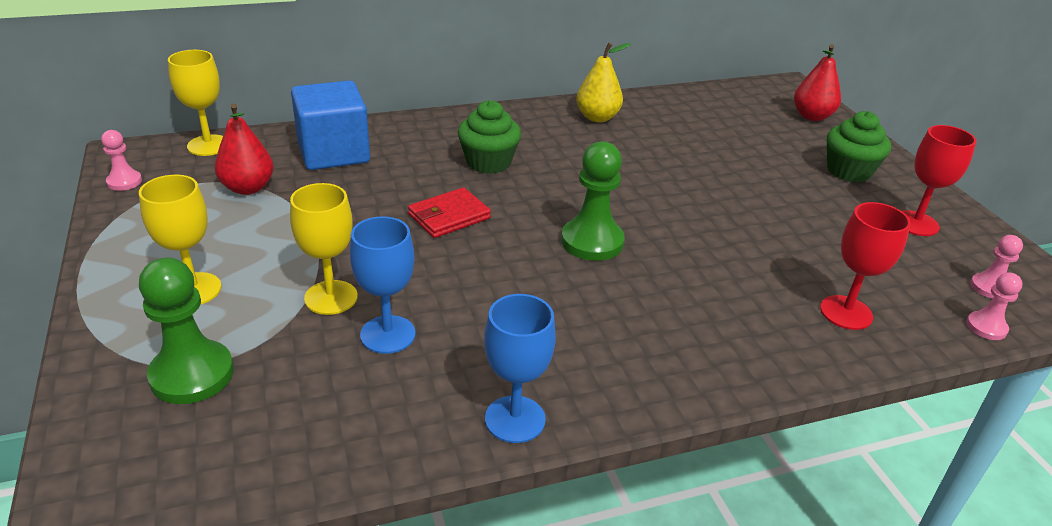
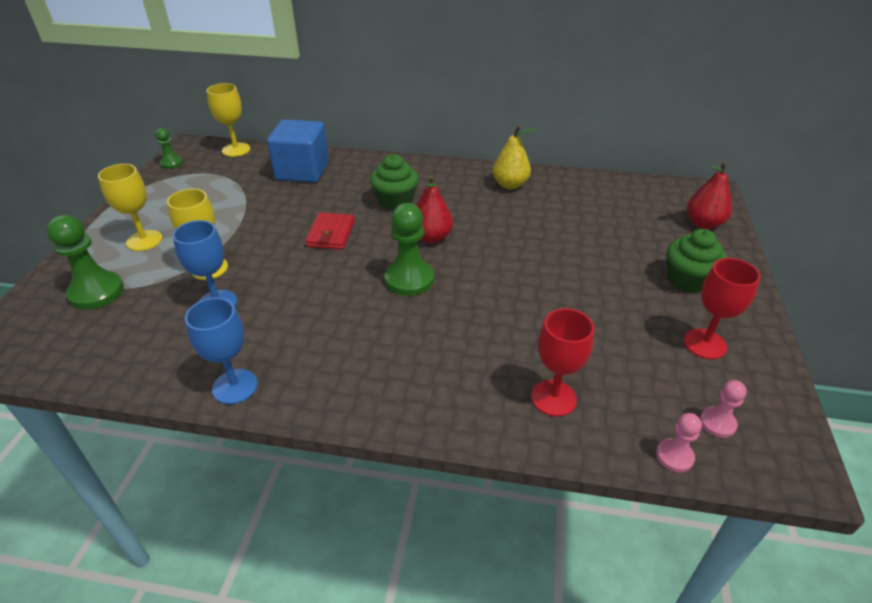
camera: 30 degrees right, 5 degrees up
(124, 182) = (171, 163): pink pawn -> green pawn
(248, 188) = (231, 183): red pear -> red pear (431, 237)
(449, 216) = (331, 234): red wallet -> red wallet turned 75 degrees counterclockwise

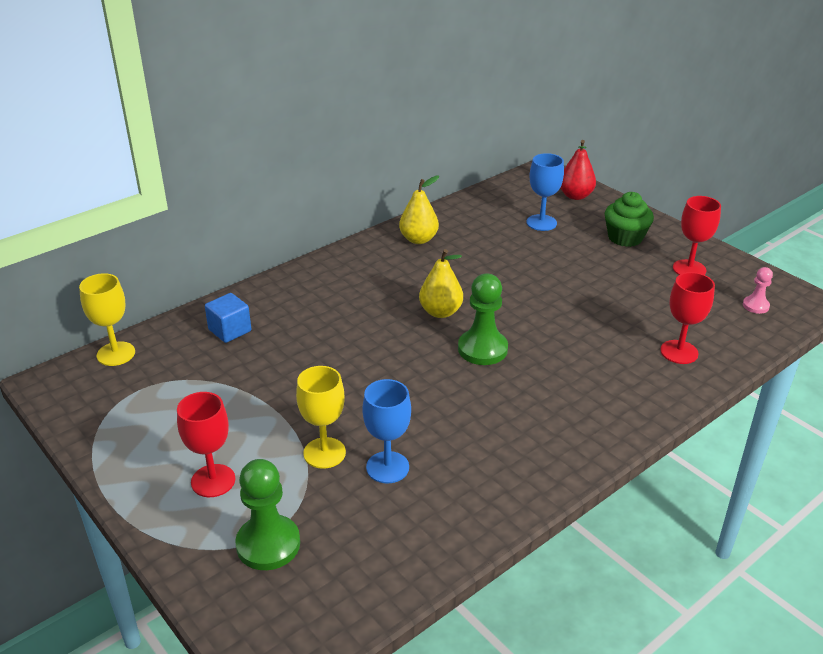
camera: 50 degrees left, 5 degrees down
(144, 240) = (213, 481): yellow goblet -> red goblet
(171, 163) = (71, 408): green pawn -> none
(235, 386) = (516, 498): blue goblet -> blue goblet (541, 223)
(302, 171) = (230, 330): blue cube -> blue cube, size x0.58
(331, 234) = (364, 360): red wallet -> none
(395, 201) = (361, 304): green cupcake -> none
(431, 237) = (440, 312): red pear -> yellow pear
(674, 456) = (766, 336): pink pawn -> none

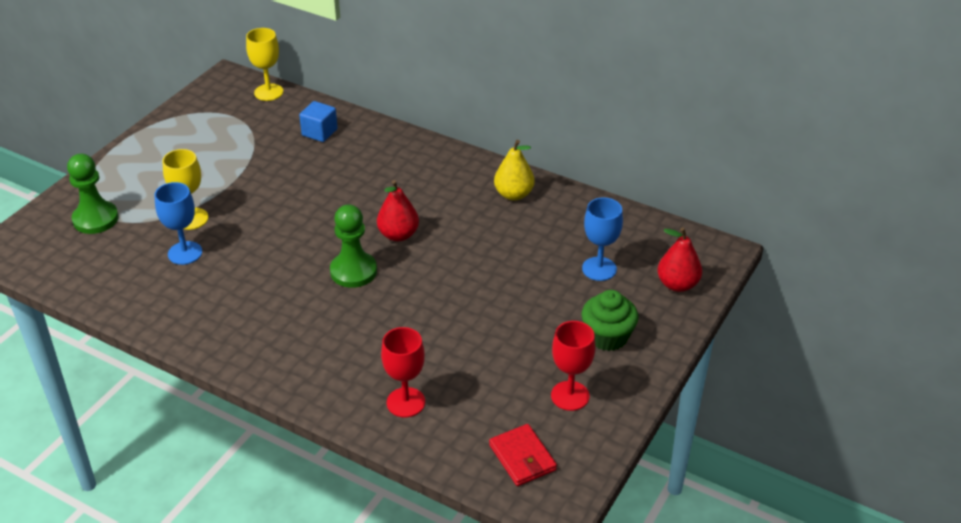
camera: 70 degrees right, 5 degrees up
(213, 481) = (149, 178): red goblet -> none
(440, 312) = (398, 235): yellow pear -> red pear
(755, 306) = (522, 457): pink pawn -> red wallet

